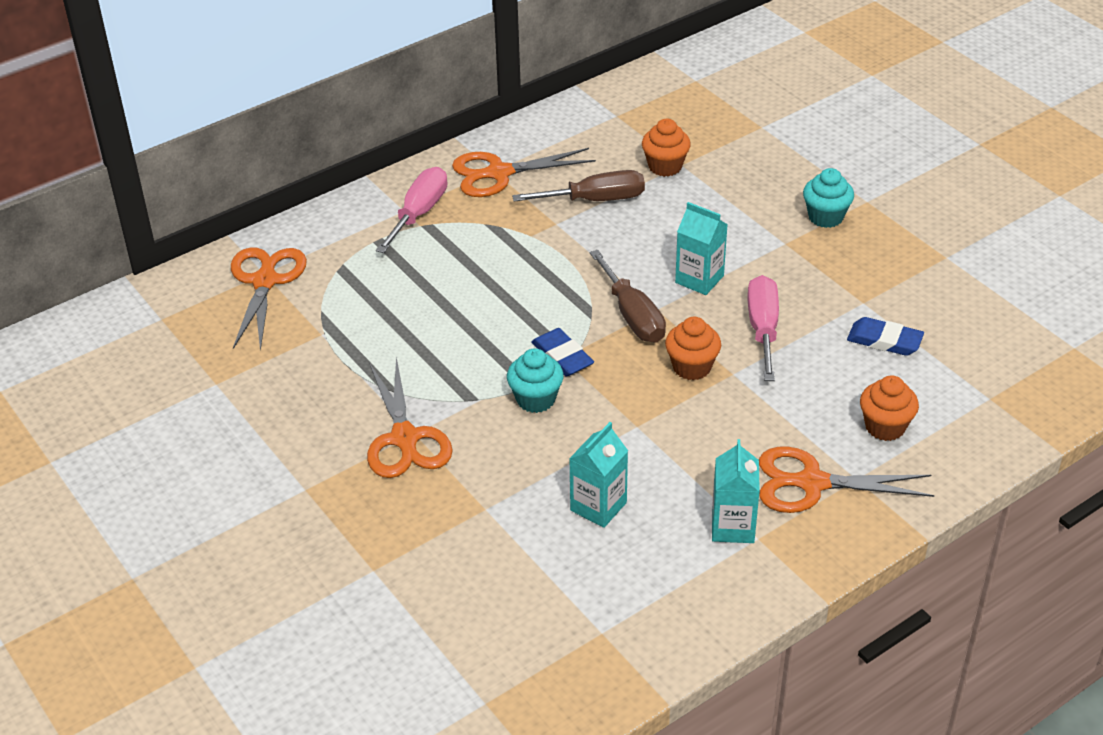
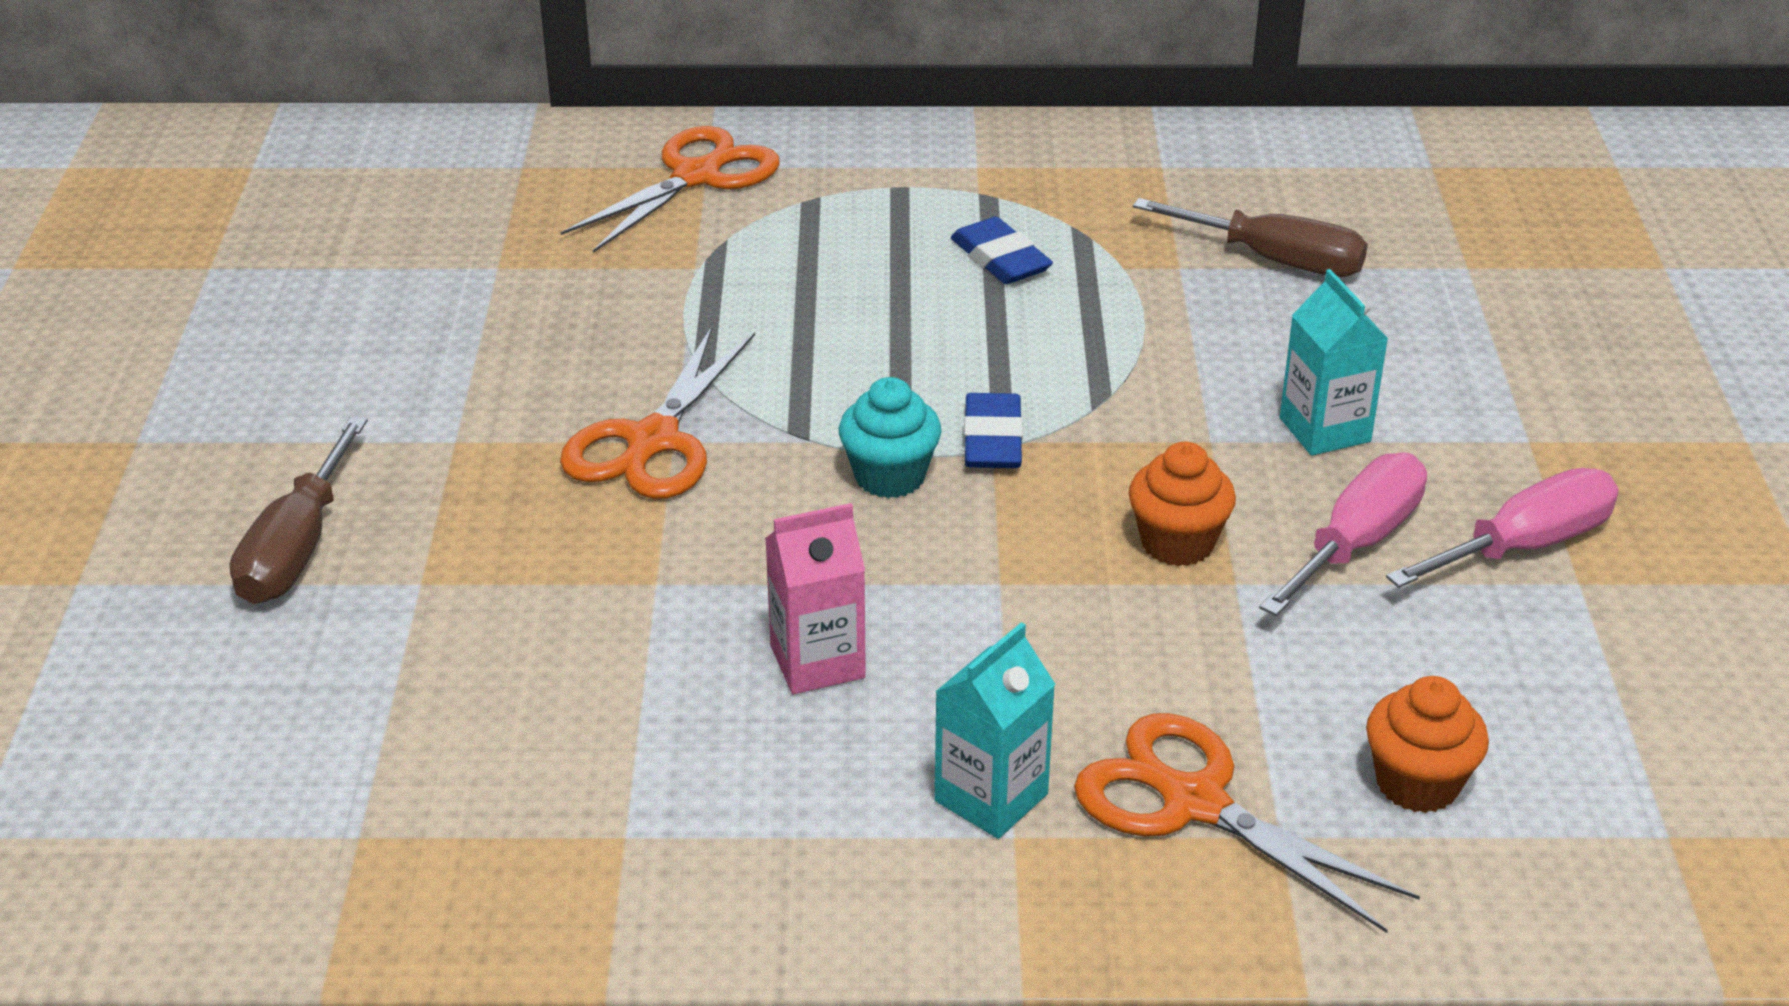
camera: 35 degrees right, 5 degrees down
(419, 213) = (994, 177): pink screwdriver -> pink screwdriver (1524, 546)
(499, 173) = (1165, 172): orange scissors -> none
(598, 506) = (817, 662): turquoise carton -> pink carton
(632, 316) = (1161, 433): brown screwdriver -> brown screwdriver (297, 548)
(665, 166) = (1437, 259): orange cupcake -> none
(825, 217) = (1643, 433): turquoise cupcake -> none
(884, 340) = (1557, 655): blue eraser -> blue eraser (1000, 259)

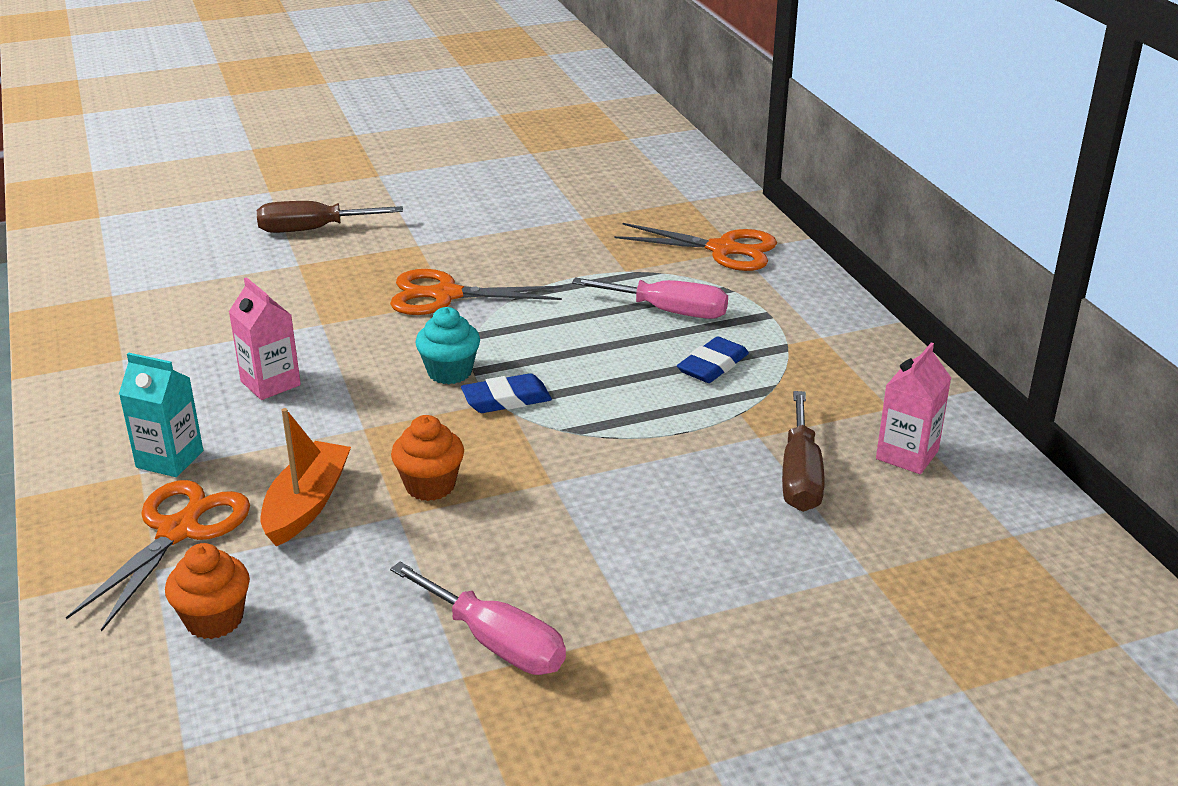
camera: 70 degrees right, 5 degrees down
(1176, 664) = (307, 504): none -> orange boat
(1263, 183) = (907, 455): none -> pink carton
(1324, 430) = (592, 529): turquoise carton -> none
(1356, 543) = (463, 561): pink screwdriver -> pink screwdriver (668, 311)

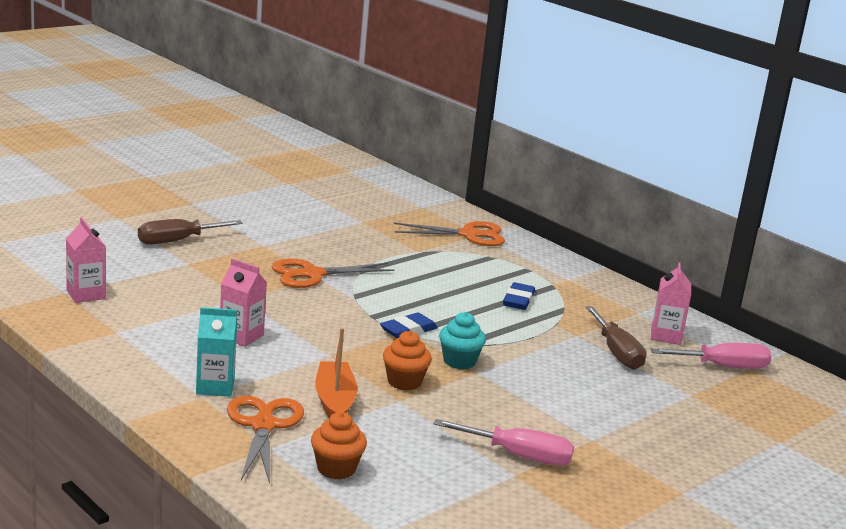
camera: 25 degrees left, 10 degrees down
(134, 299) = (86, 294): none -> pink carton
(450, 372) = (357, 319): turquoise cupcake -> turquoise cupcake (459, 361)
(668, 311) = (465, 272): pink screwdriver -> pink screwdriver (723, 367)

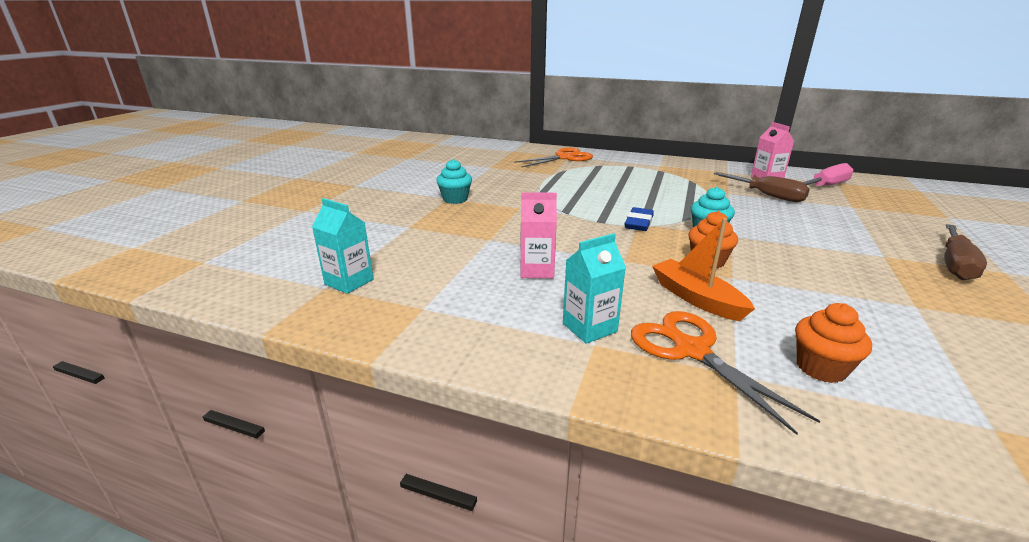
camera: 25 degrees left, 5 degrees up
(86, 294) = (349, 282): pink carton -> turquoise carton
(177, 241) = (377, 213): brown screwdriver -> brown screwdriver (955, 265)
(268, 249) = (455, 199): none -> turquoise cupcake
(312, 274) = (513, 206): orange scissors -> none
(518, 300) = (660, 184): blue eraser -> none
(518, 456) = (883, 288): pink screwdriver -> none

